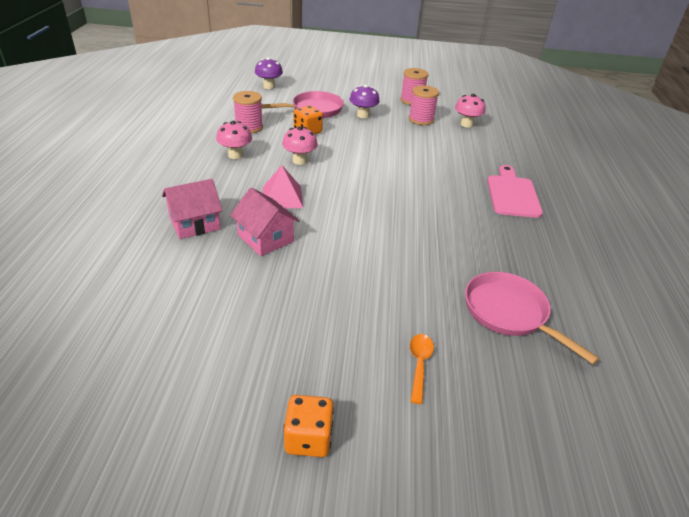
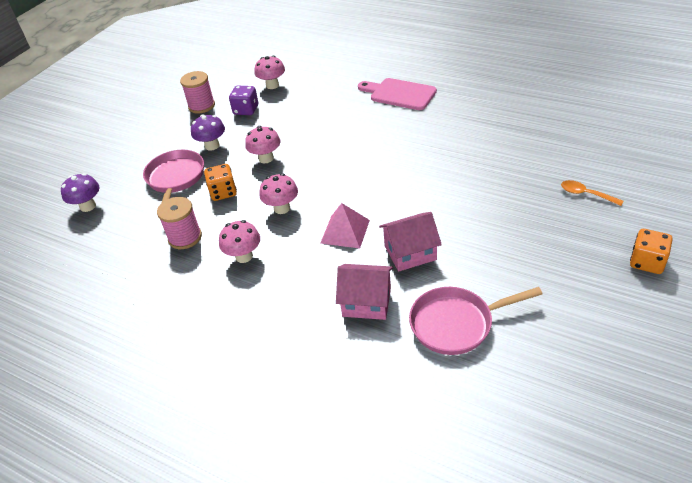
camera: 60 degrees left, 5 degrees up
(195, 223) = (366, 302): pink house -> pink house turned 75 degrees counterclockwise
(361, 141) = (266, 158): none -> pink mushroom
(421, 119) = (246, 110): pink spool -> purple dice
(509, 313) = (542, 139): pink pan -> pink pan (456, 324)

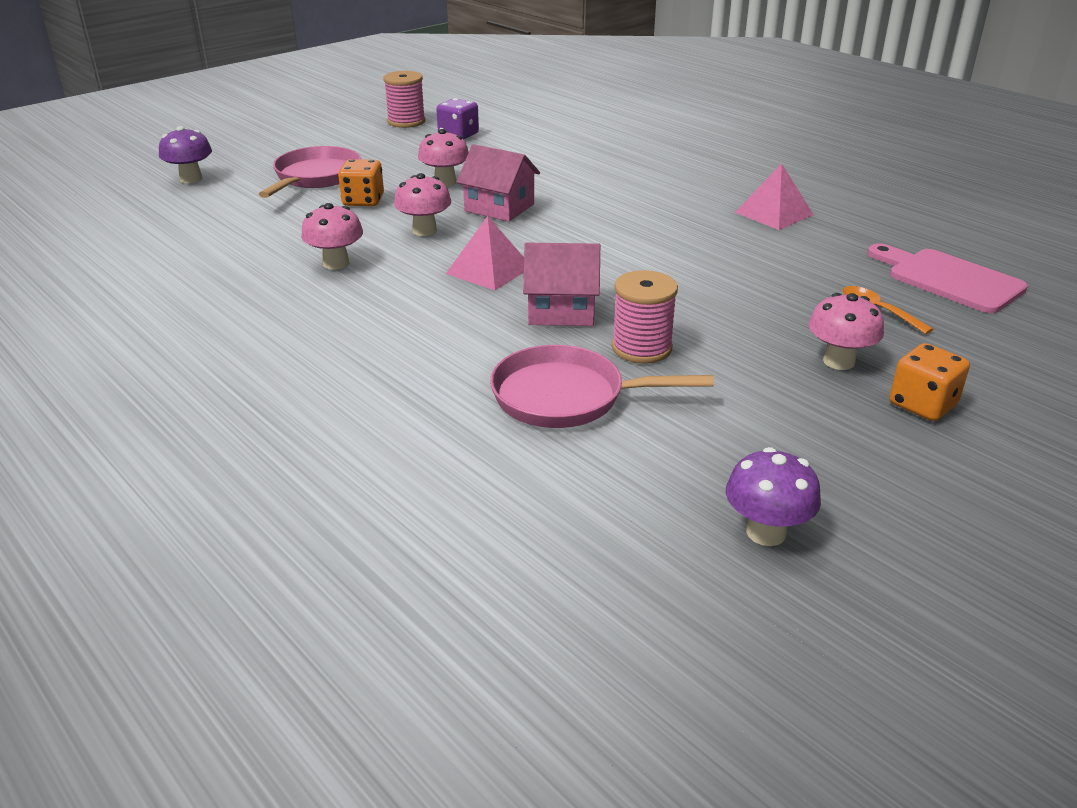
camera: 15 degrees right, 10 degrees down
(185, 237) = (279, 230): pink spool -> pink spool (641, 348)
(212, 146) = (387, 158): purple mushroom -> purple mushroom (766, 532)
(272, 85) = (511, 120): pink mushroom -> pink mushroom (839, 361)
(366, 302) = (458, 344): pink house -> pink house (499, 207)
(399, 94) = (677, 159): pink cutting board -> pink cutting board (949, 279)
(485, 128) = (774, 213): none -> pink pyramid

